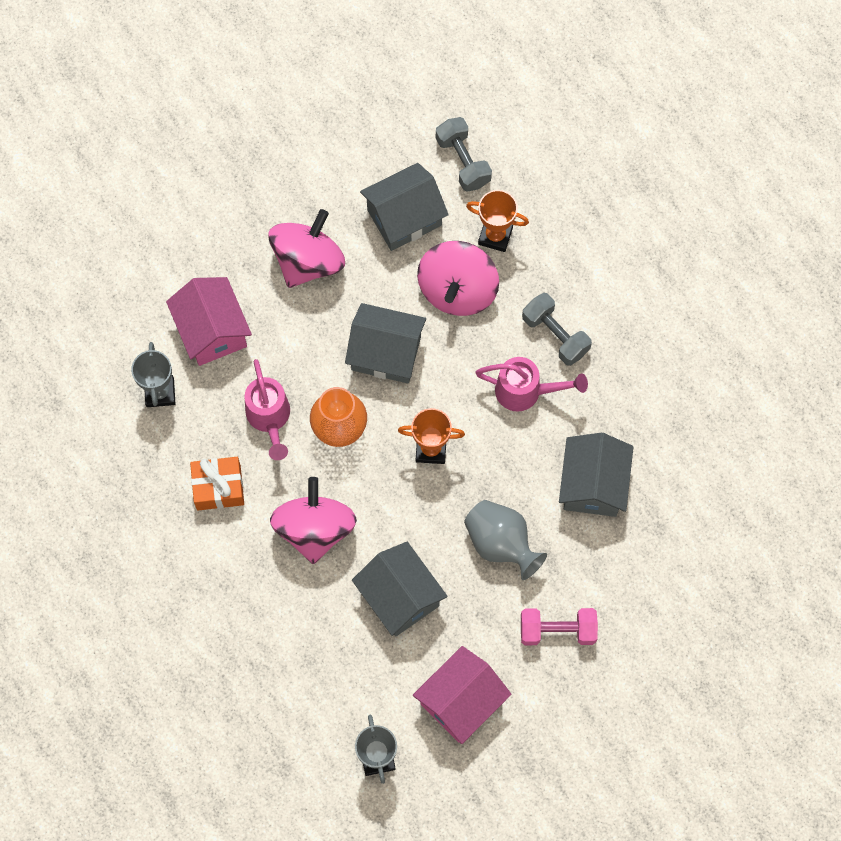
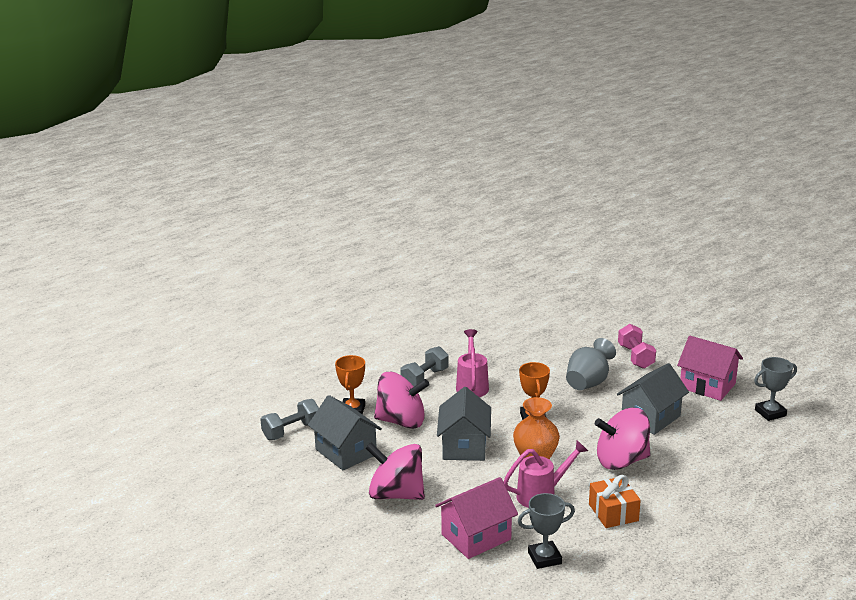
camera: 100 degrees left, 45 degrees down
(593, 484) = (528, 354): grey house -> none

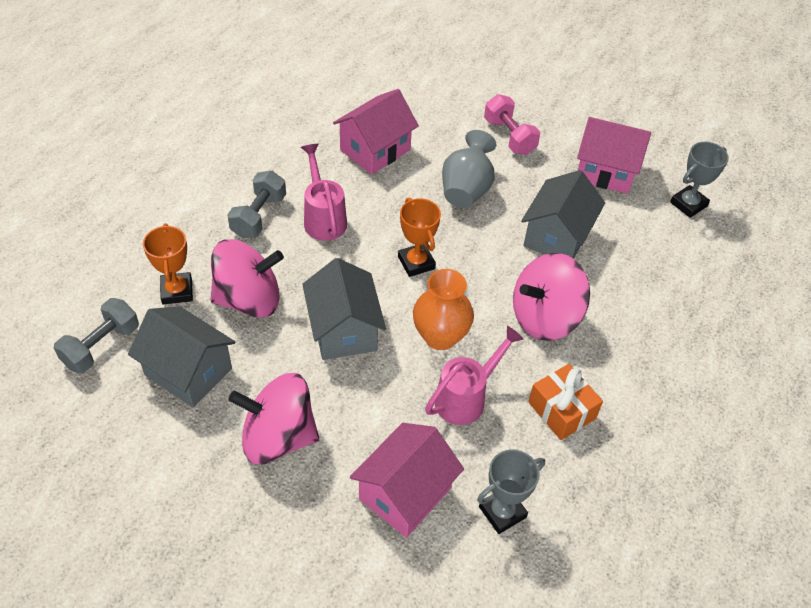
camera: 20 degrees left, 25 degrees up
(525, 353) = (375, 150): none -> pink house

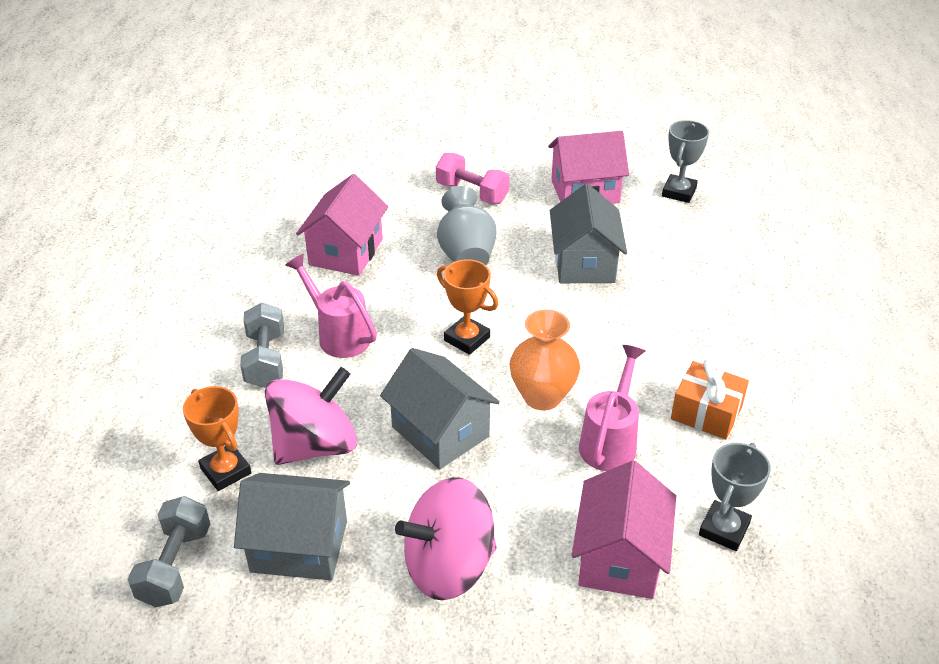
camera: 25 degrees left, 10 degrees down
(544, 317) = (627, 338): pink spinning top -> none

